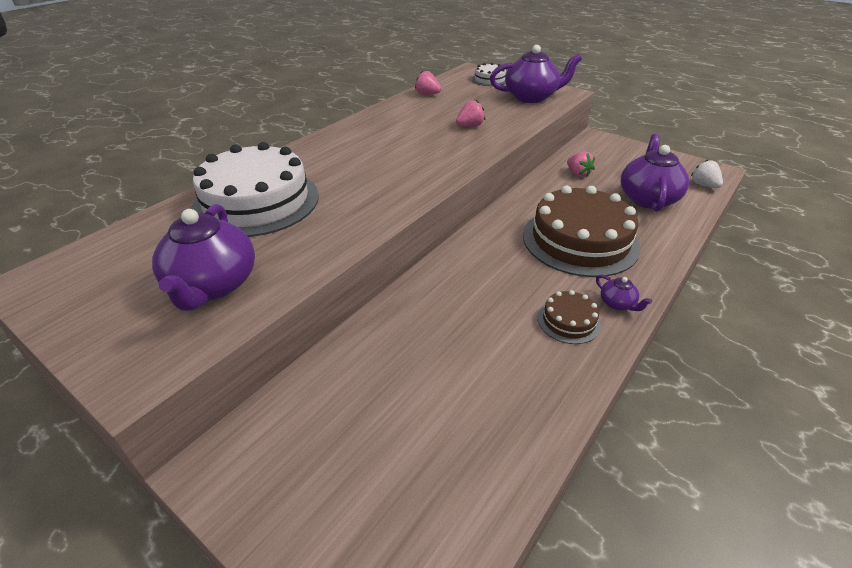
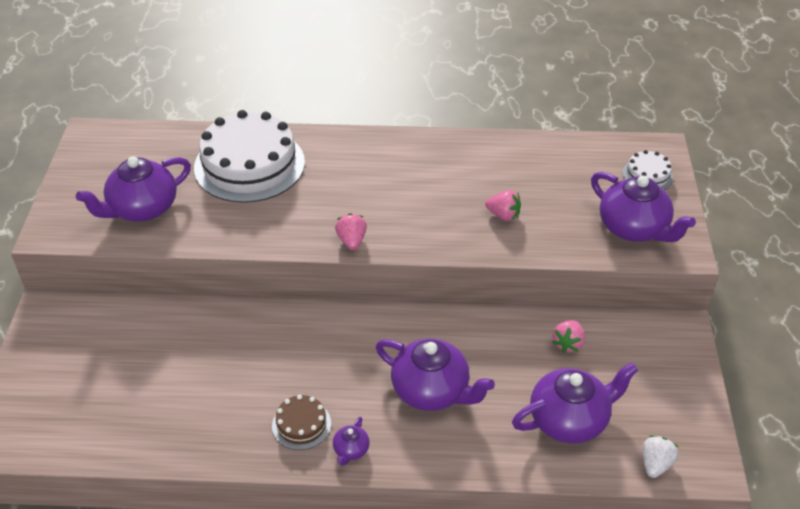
camera: 55 degrees right, 5 degrees up
(427, 94) = (549, 150): pink strawberry -> pink strawberry (351, 241)
(580, 240) = (431, 391): brown cake -> purple teapot

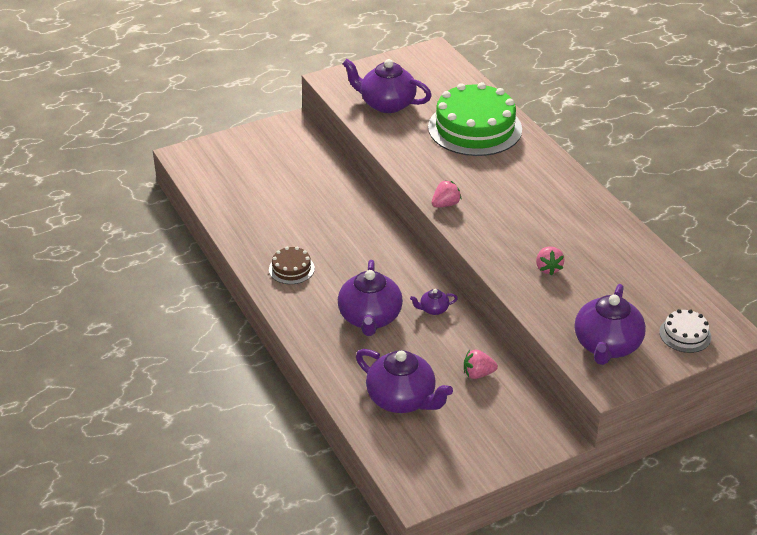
camera: 60 degrees right, 5 degrees down
(249, 165) = (475, 128): white cake -> green cake
(351, 450) = (288, 299): purple teapot -> purple teapot (433, 309)
(655, 464) = (398, 460): white strawberry -> none

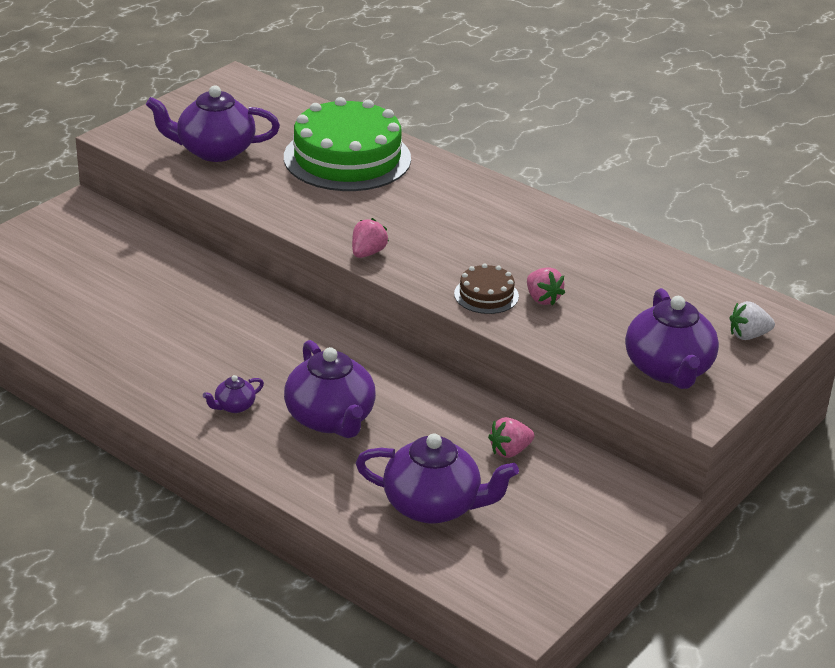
camera: 25 degrees left, 5 degrees down
(291, 269) = (187, 384): brown cake -> brown cake (486, 295)
(433, 309) = (406, 389): purple teapot -> purple teapot (234, 406)
(685, 334) = (748, 335): white cake -> white strawberry

